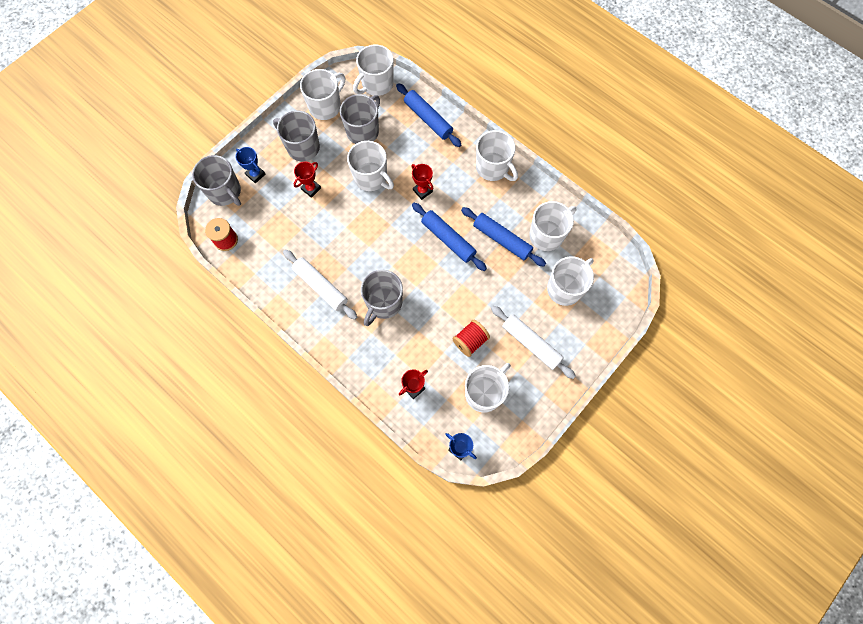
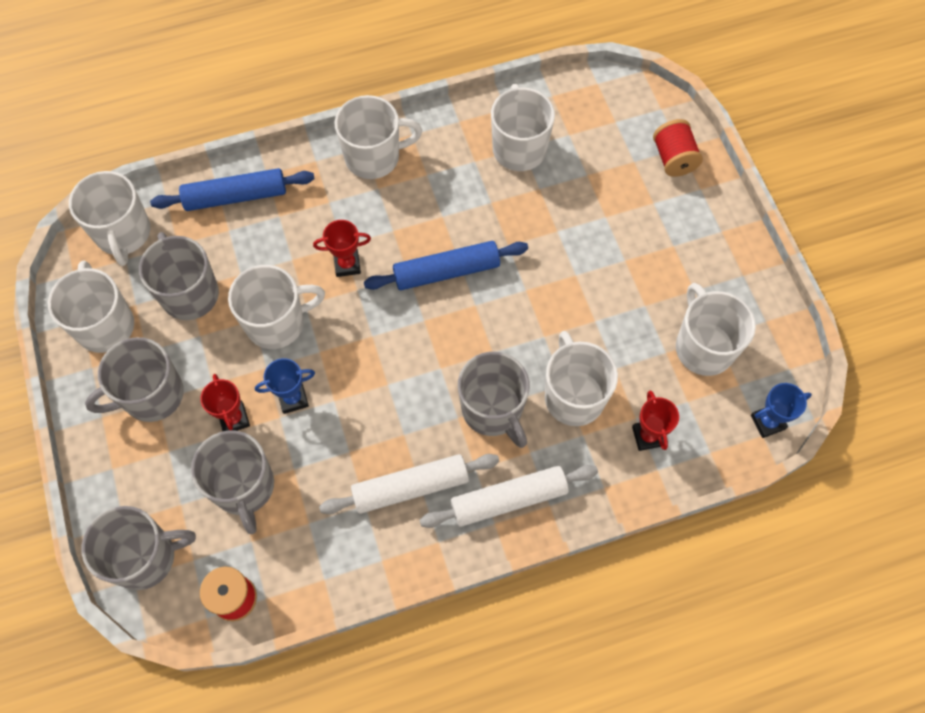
camera: 60 degrees left, 5 degrees down
(255, 174) = (148, 492): blue trophy -> blue trophy (293, 398)
(280, 213) = (244, 487): none -> grey mug
(470, 341) = (618, 325): red spool -> red spool (673, 159)
(502, 240) = (490, 205): blue rolling pin -> none
(531, 344) = (664, 252): white rolling pin -> white rolling pin (508, 500)
(565, 288) = (609, 169): white mug -> white mug (573, 396)

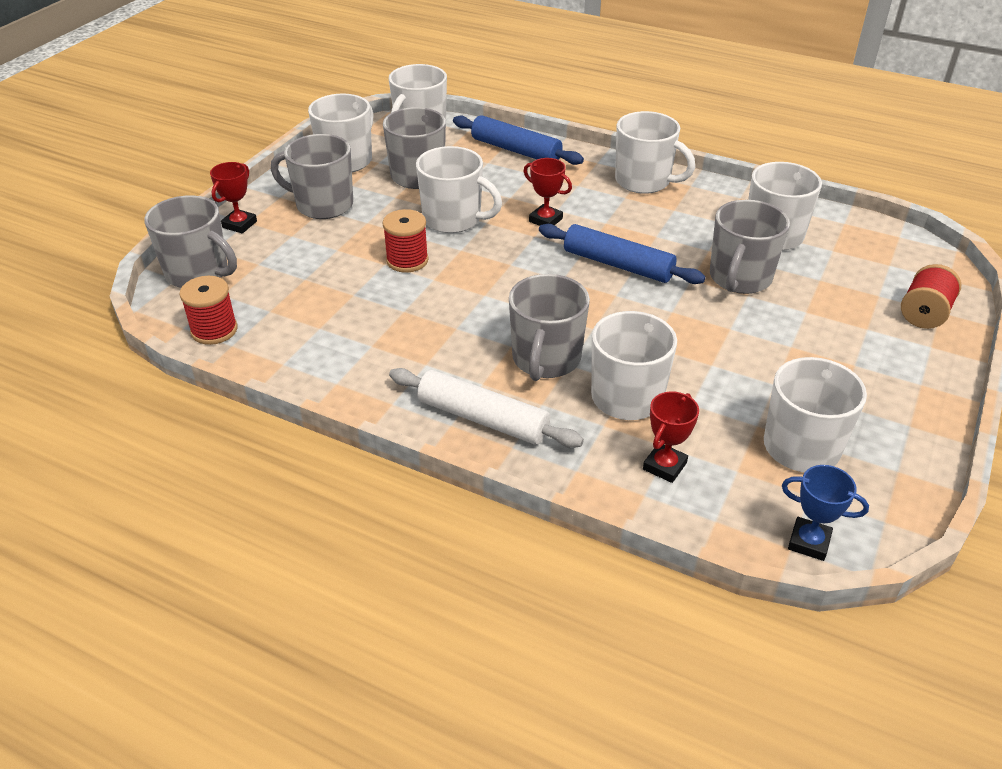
camera: 45 degrees right, 25 degrees down
(234, 419) = (354, 246): red trophy -> red trophy (239, 224)
(244, 487) = (308, 281): grey mug -> grey mug (739, 278)
(293, 398) = (407, 260): blue trophy -> red spool
(410, 487) = (417, 359): white rolling pin -> none

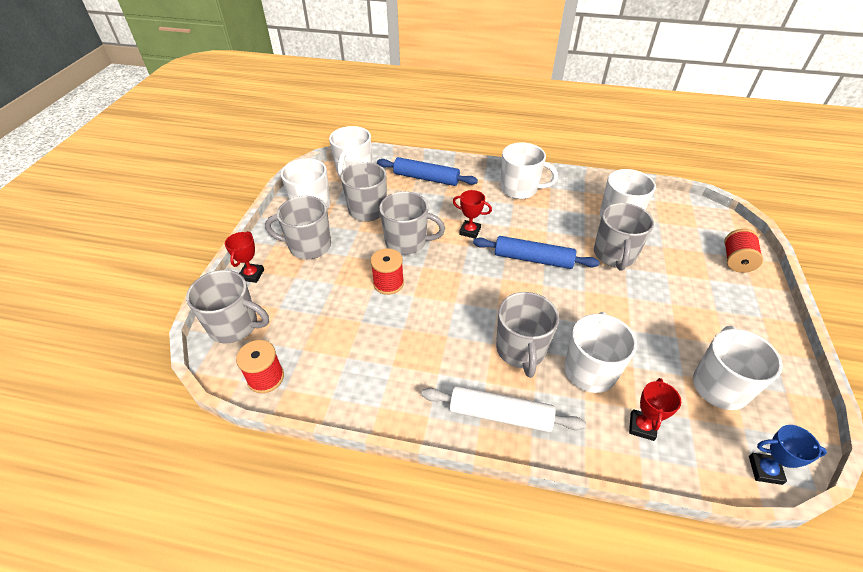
camera: 15 degrees left, 5 degrees up
(453, 219) = (407, 242): white mug -> grey mug

